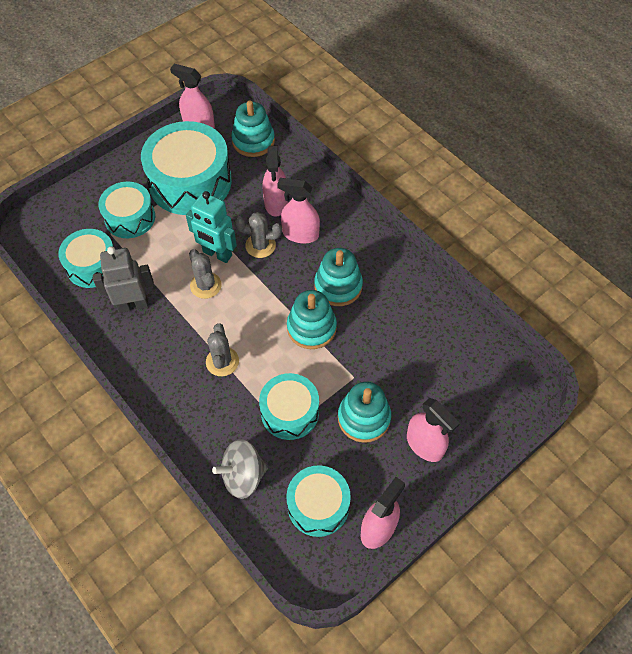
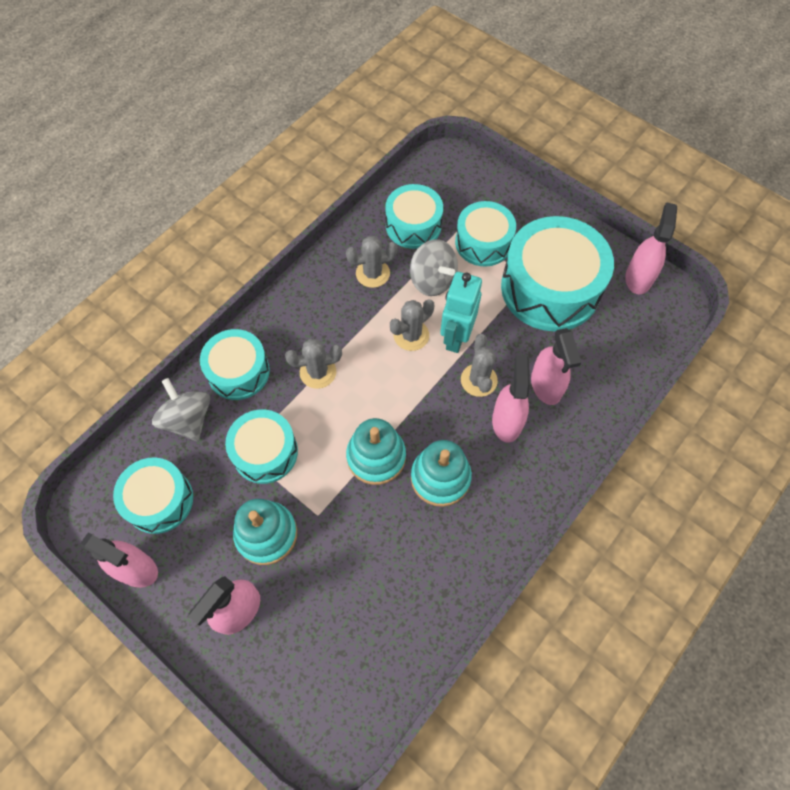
camera: 80 degrees right, 5 degrees up
(133, 305) = (372, 273): grey robot -> grey cactus
(156, 261) = (432, 280): none -> grey spinning top
(204, 428) = (238, 371): none -> turquoise drum
(253, 141) = (635, 341): turquoise stacking toy -> none
(276, 203) = (546, 385): pink spray bottle -> pink spray bottle turned 90 degrees counterclockwise

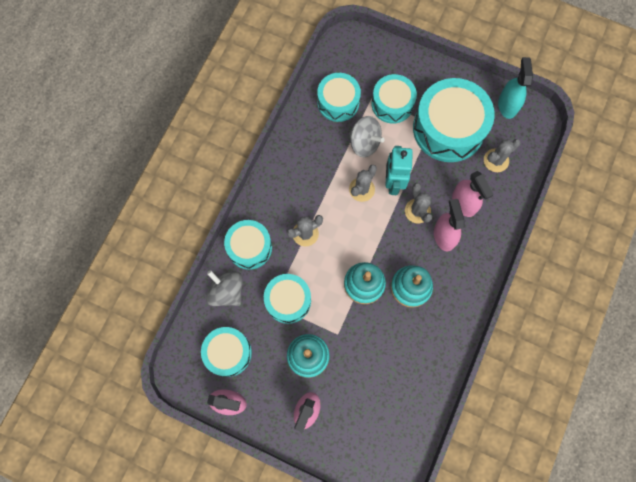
camera: 15 degrees left, 10 degrees up
(372, 273) = (320, 148): grey cactus -> grey cactus (496, 160)
(638, 278) = (507, 105): pink spray bottle -> turquoise spray bottle

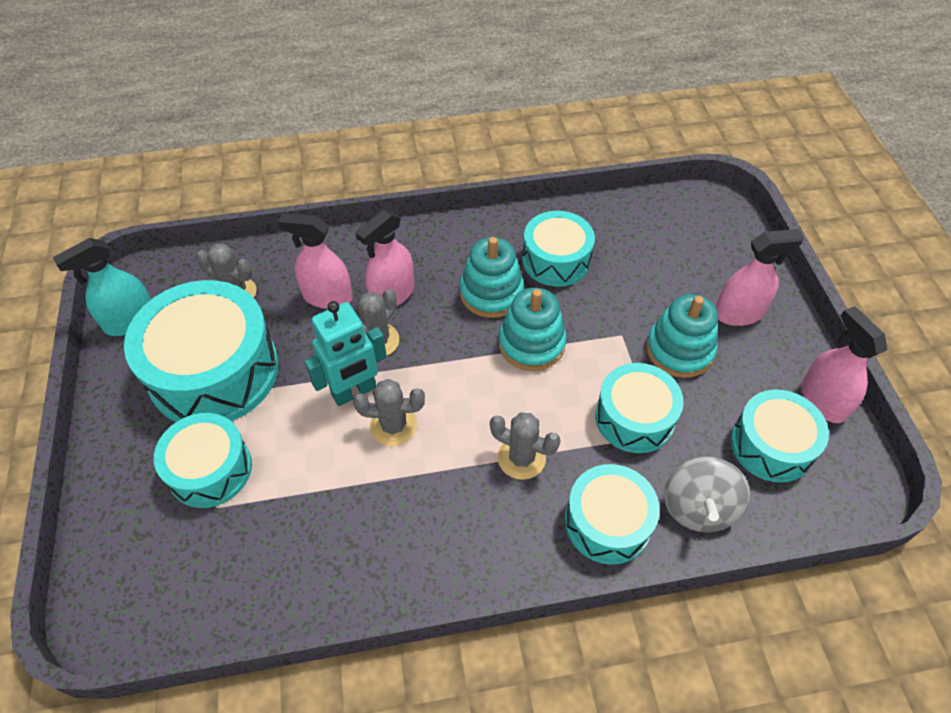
camera: 125 degrees left, 20 degrees down
(338, 102) = (253, 555): turquoise drum -> turquoise drum (556, 260)
(364, 143) = (309, 468): grey spinning top -> none
(463, 203) = (327, 297): pink spray bottle -> pink spray bottle turned 105 degrees counterclockwise

